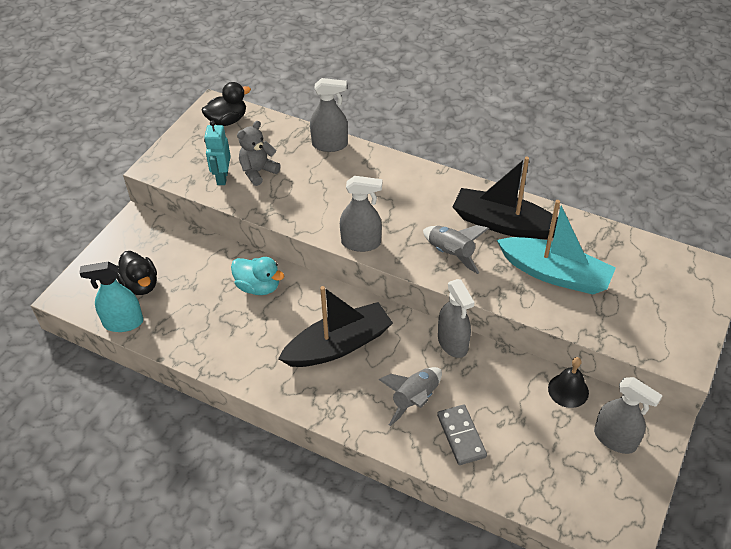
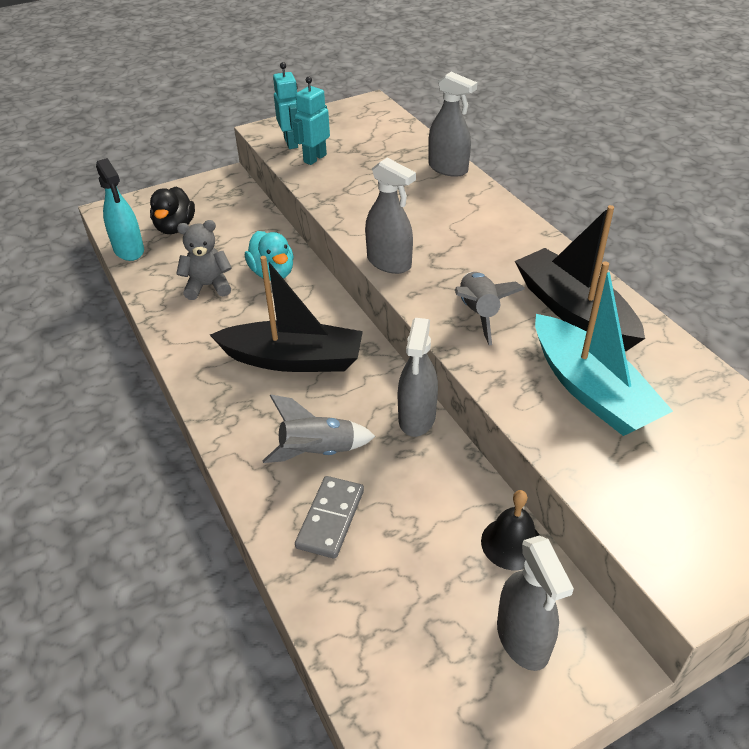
camera: 35 degrees right, 5 degrees down
(123, 323) = (129, 250): turquoise spray bottle -> turquoise spray bottle turned 150 degrees counterclockwise
(188, 171) = (291, 143): none -> turquoise robot
(227, 120) = (369, 117): black duck -> none
(258, 172) = (353, 165): grey teddy bear -> grey teddy bear (208, 286)

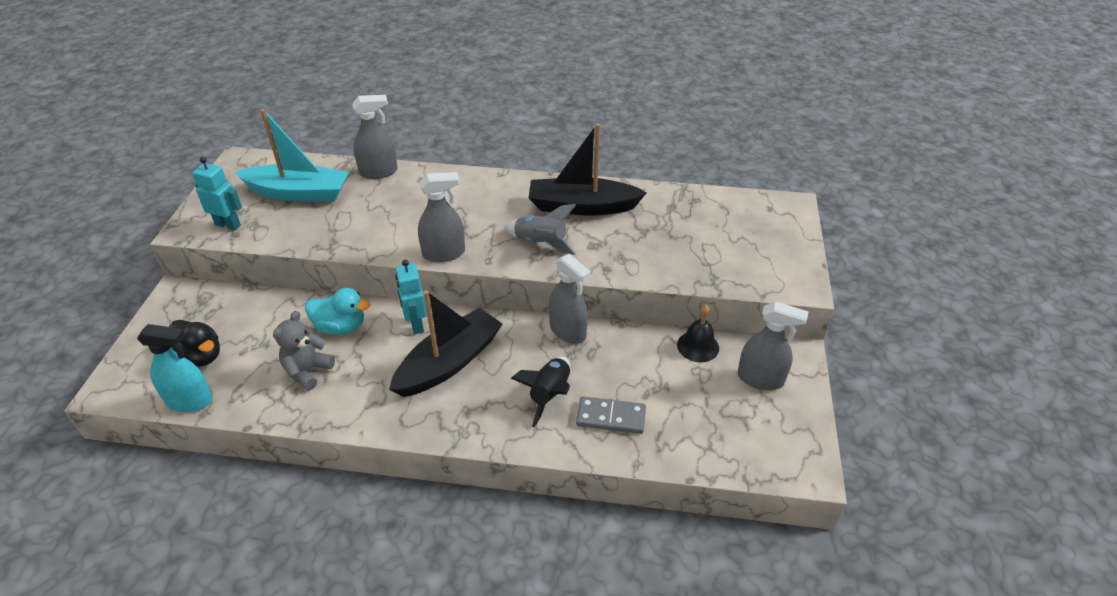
camera: 55 degrees left, 0 degrees up
(314, 158) = (269, 224): turquoise robot -> turquoise robot (416, 324)
(317, 452) = (549, 395): grey rocket -> black rocket
(330, 519) = (611, 417): grey domino -> grey domino turned 45 degrees counterclockwise
(591, 390) = (649, 239): turquoise boat -> turquoise boat (298, 193)

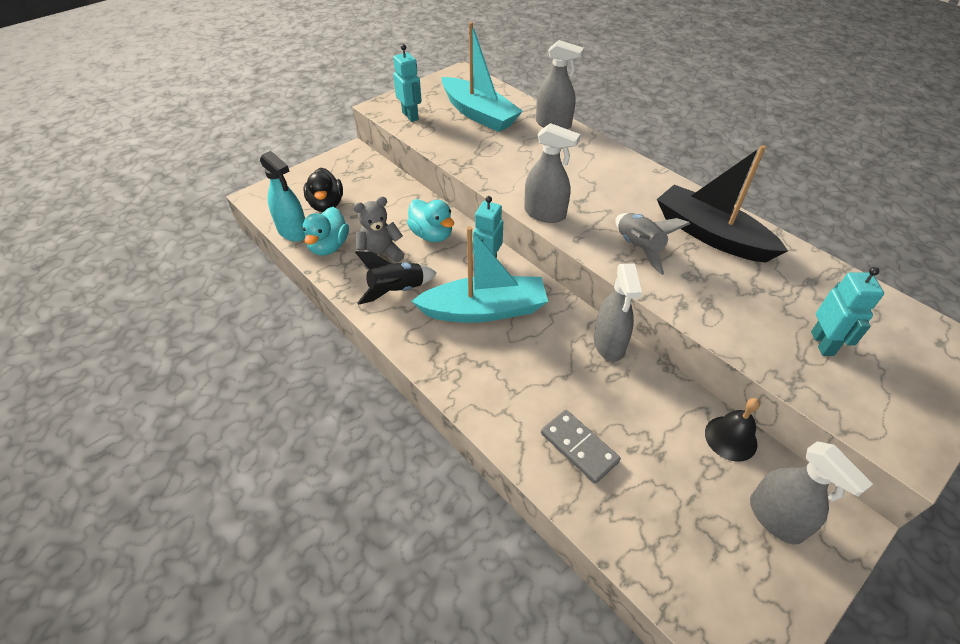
camera: 40 degrees right, 5 degrees up
(246, 393) = (329, 246): none -> turquoise duck
(449, 363) = (484, 310): black boat -> turquoise boat
(549, 395) = (542, 389): black rocket -> black rocket (397, 290)
(710, 246) = (822, 343): none -> turquoise robot

